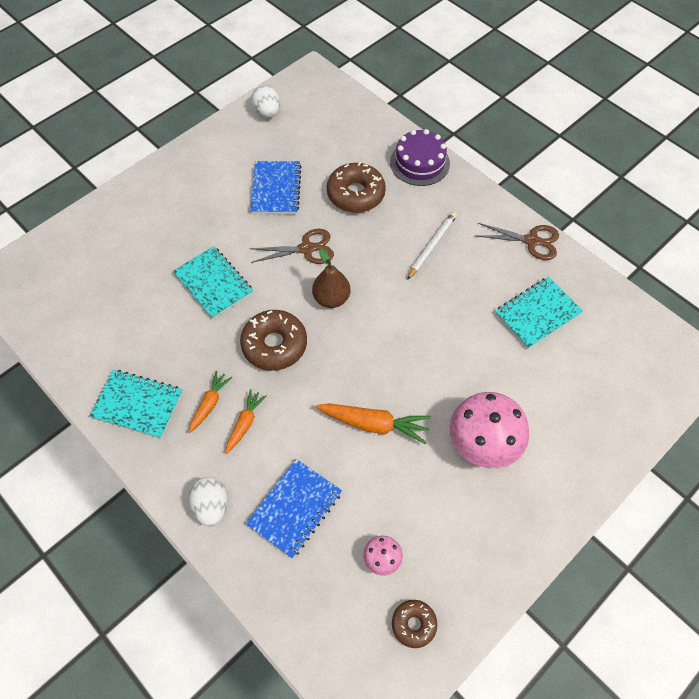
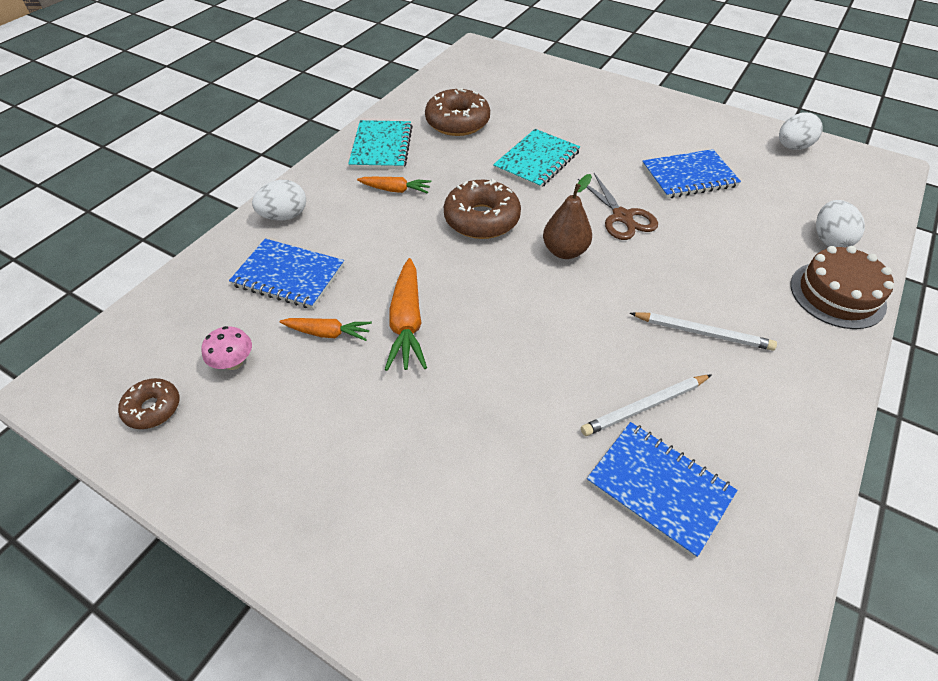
camera: 75 degrees right, 10 degrees down
(245, 423) = (380, 218): orange carrot -> orange carrot (328, 333)
(356, 194) = (733, 242): brown donut -> brown donut (457, 122)
(371, 142) = (829, 239): none -> white egg
(419, 163) = (837, 294): purple cake -> brown cake
(481, 300) = (645, 406): none -> white pencil
(483, 444) = (408, 445): pink mushroom -> none
(532, 241) = (798, 460): brown scissors -> none
(537, 314) = (659, 488): turquoise notebook -> blue notebook

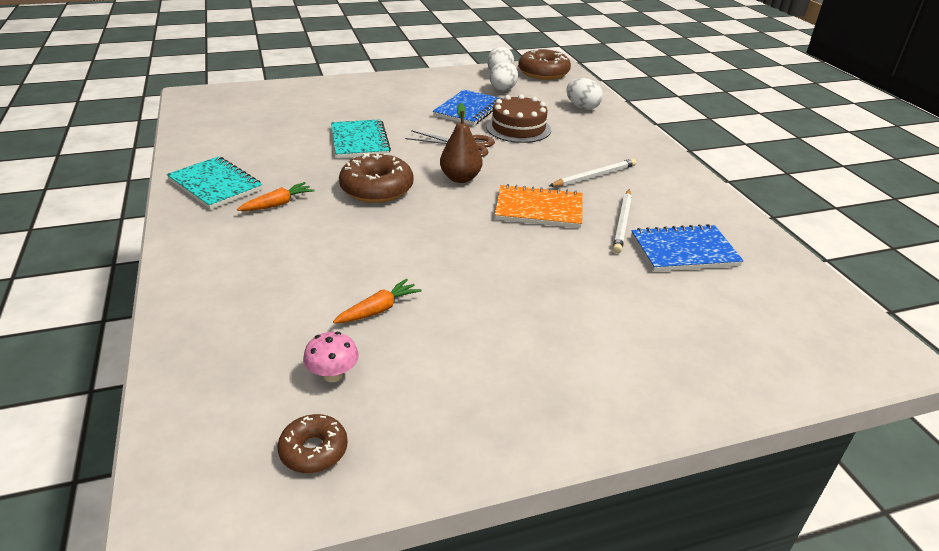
camera: 50 degrees left, 15 degrees down
(284, 216) = (202, 267): white egg -> white egg (502, 90)
(289, 276) = (280, 299): blue notebook -> none
(407, 323) = (425, 269): orange carrot -> none
(457, 122) = (256, 144): brown donut -> brown donut (543, 73)
(585, 332) = (539, 209): none -> orange notebook
(837, 294) = (621, 128): brown cake -> brown cake (518, 128)

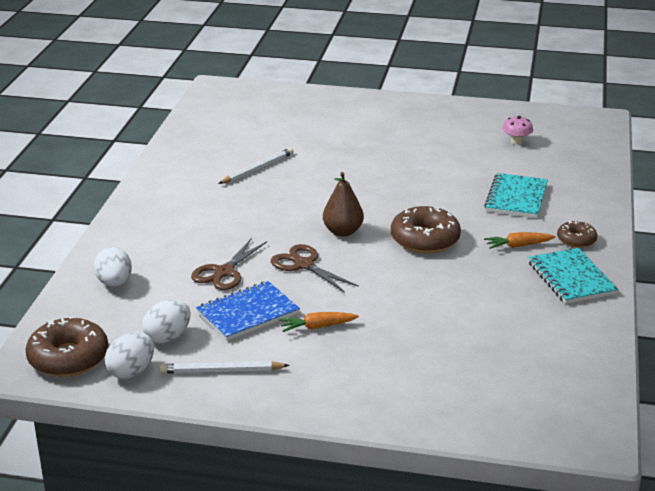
camera: 150 degrees left, 5 degrees down
(314, 450) = (536, 121): brown donut -> brown donut (576, 240)
(359, 141) = (408, 297): turquoise notebook -> turquoise notebook (516, 198)
(378, 310) = (475, 162): orange carrot -> orange carrot (317, 327)
(518, 128) = (224, 272): brown cake -> brown scissors
(539, 209) = (306, 192): orange notebook -> none
(594, 176) = (224, 206): white pencil -> white pencil (221, 371)
(684, 251) = (243, 145): blue notebook -> none

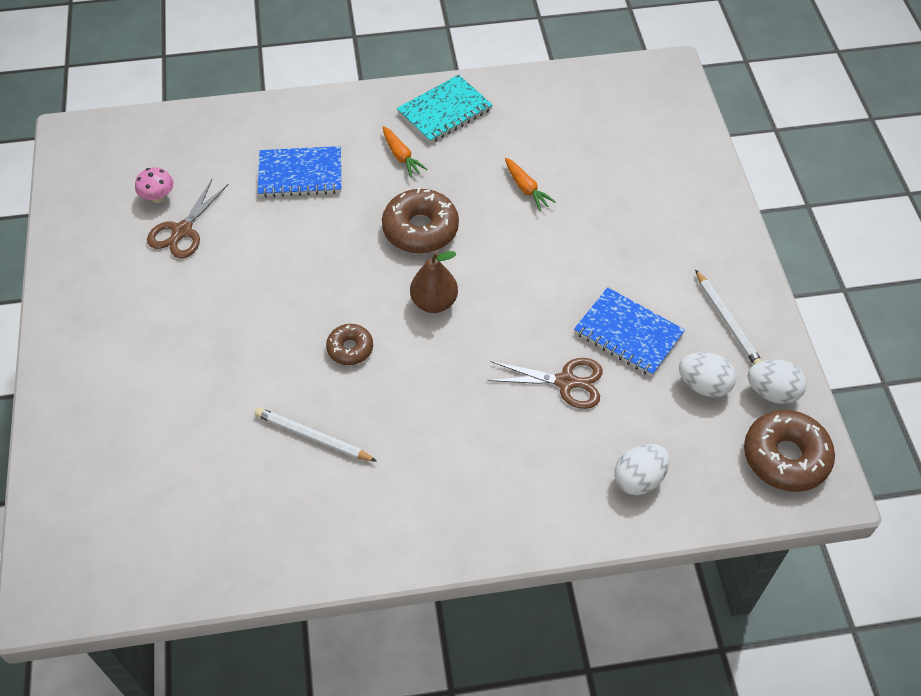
camera: 110 degrees left, 25 degrees up
(303, 265) = (517, 316): brown scissors -> brown scissors (182, 231)
(317, 327) = (620, 271): orange carrot -> orange carrot (526, 189)
(516, 198) = (300, 174): turquoise notebook -> blue notebook
(576, 240) = (371, 117): brown donut -> brown donut (350, 348)

